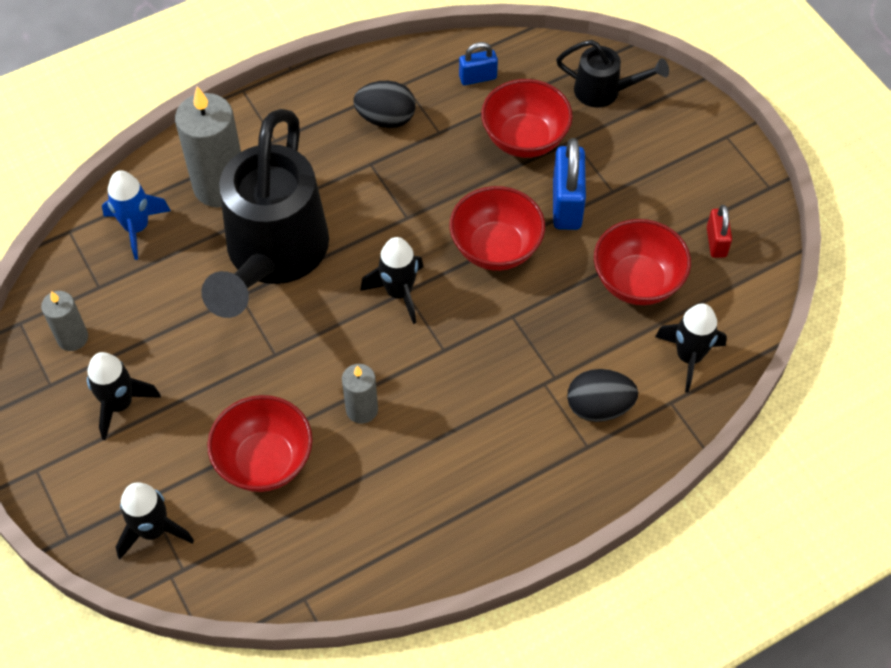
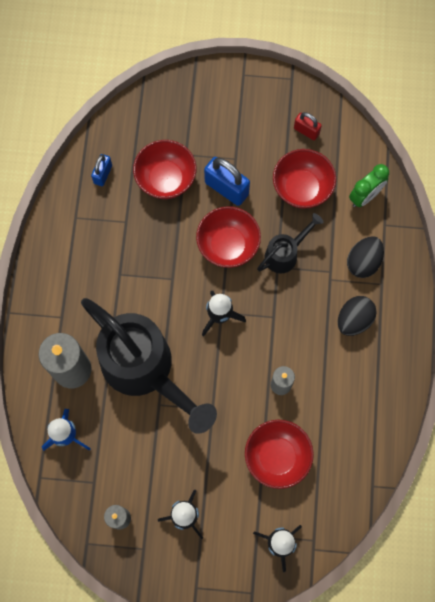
camera: 55 degrees left, 15 degrees up
(386, 119) = (94, 244): black egg -> black egg (354, 320)
(604, 91) = (165, 114): black watering can -> black watering can (285, 254)
(689, 357) = (365, 196): black rocket -> green clock

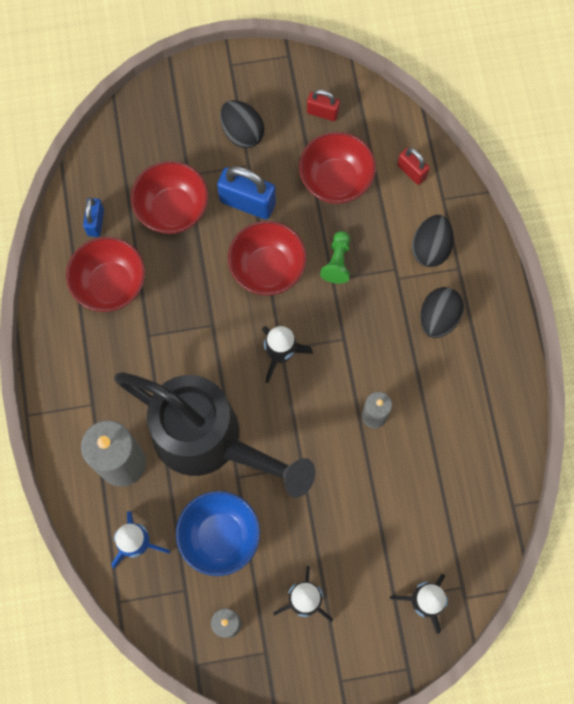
camera: 15 degrees left, 0 degrees up
(132, 447) = (220, 536): none -> blue bowl
(237, 131) = (242, 133): none -> black egg
(277, 456) = (393, 501): red bowl -> red bowl (111, 285)
(285, 254) = (337, 262): black watering can -> green pawn
(365, 196) = (411, 171): green clock -> red padlock

